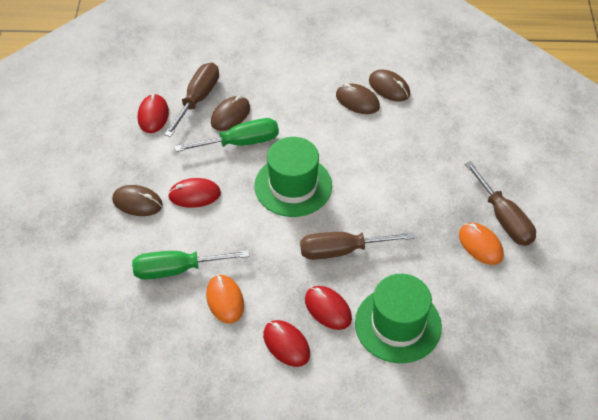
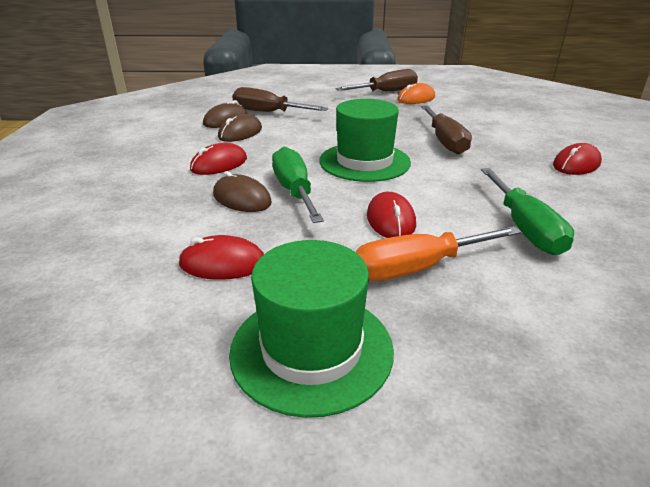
camera: 90 degrees left, 20 degrees down
(137, 202) = (417, 268): brown mouse -> orange screwdriver
(198, 99) = (199, 224): brown screwdriver -> brown screwdriver (268, 112)
(225, 300) = (548, 195): orange mouse -> none
(328, 309) = (518, 147): red mouse -> red mouse (219, 164)
(398, 324) = (514, 124): green hat -> green hat (311, 349)

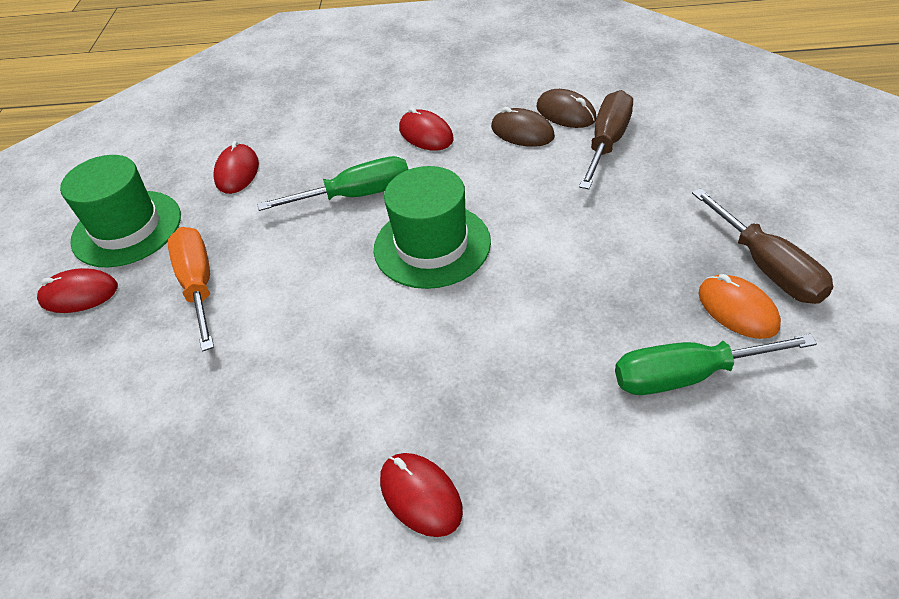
camera: 95 degrees right, 15 degrees up
(242, 199) = (344, 163): brown mouse -> none
(390, 220) = (284, 268): red mouse -> red mouse (79, 294)
(445, 141) = (510, 333): brown screwdriver -> none
(524, 228) = (246, 379): green screwdriver -> green screwdriver (687, 376)

